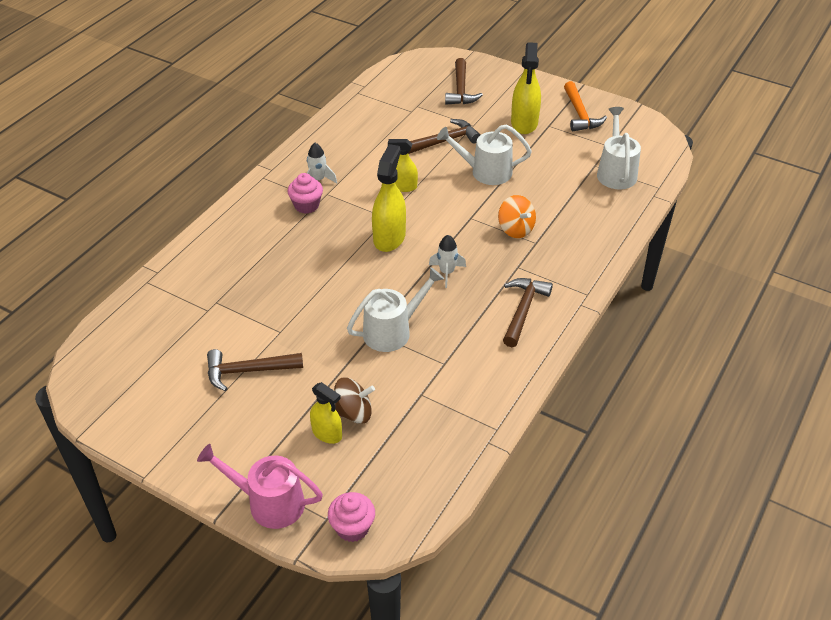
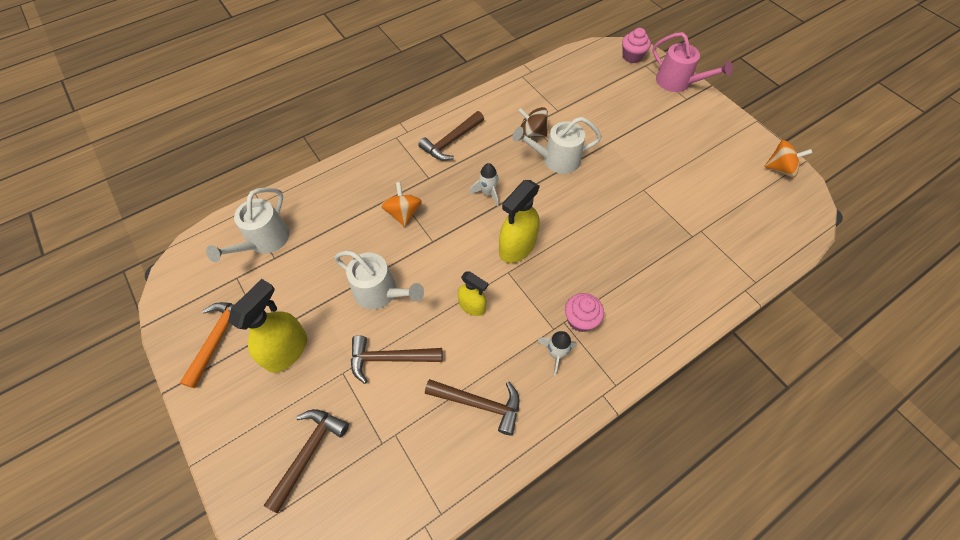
camera: 155 degrees left, 15 degrees up
(114, 413) = (780, 169): none -> orange spinning top
(248, 371) = (675, 166): brown hammer -> brown hammer (479, 404)
(327, 433) = (630, 107): yellow spray bottle -> none
(353, 413) = (608, 114): brown spinning top -> brown spinning top (531, 133)

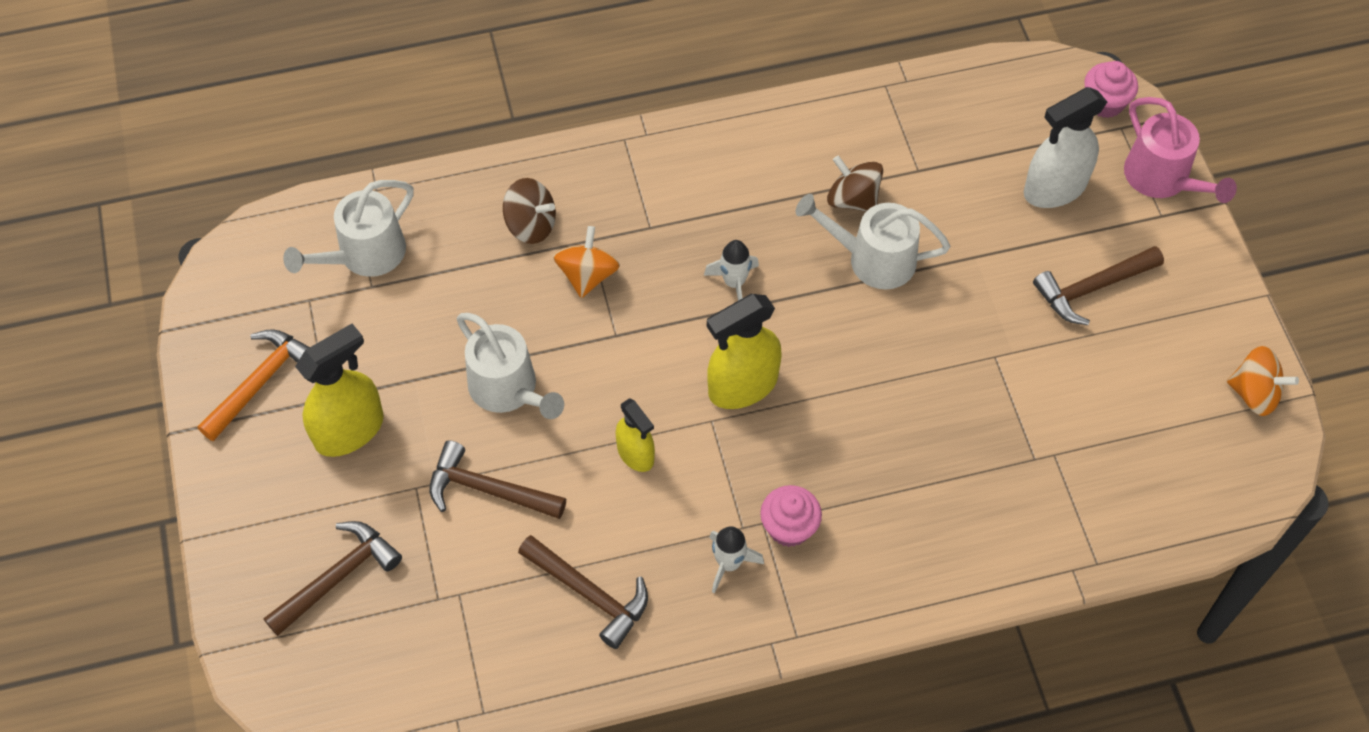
camera: 20 degrees right, 0 degrees up
(360, 196) = (531, 225): none -> brown spinning top
(451, 141) = (711, 174): brown hammer -> brown hammer (1092, 288)
(629, 100) = (1054, 188): none -> white spray bottle

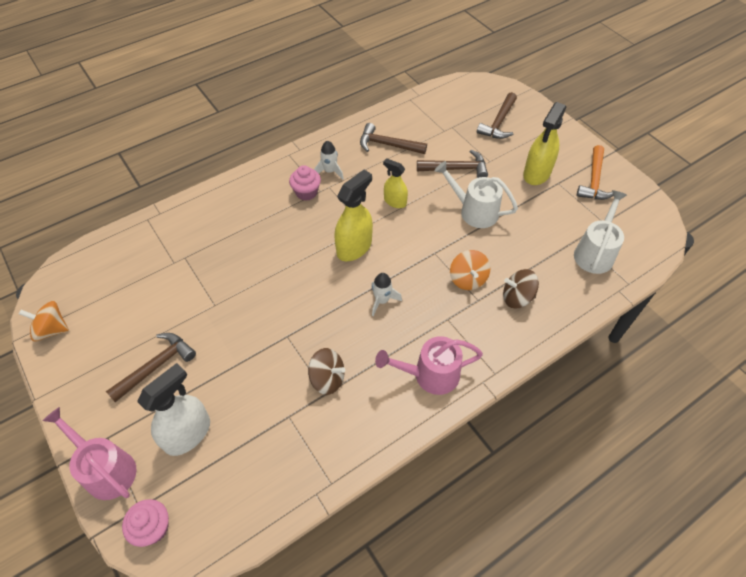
camera: 160 degrees right, 5 degrees down
(712, 162) = (430, 375): none -> pink watering can
(872, 259) = (303, 341): white watering can -> none

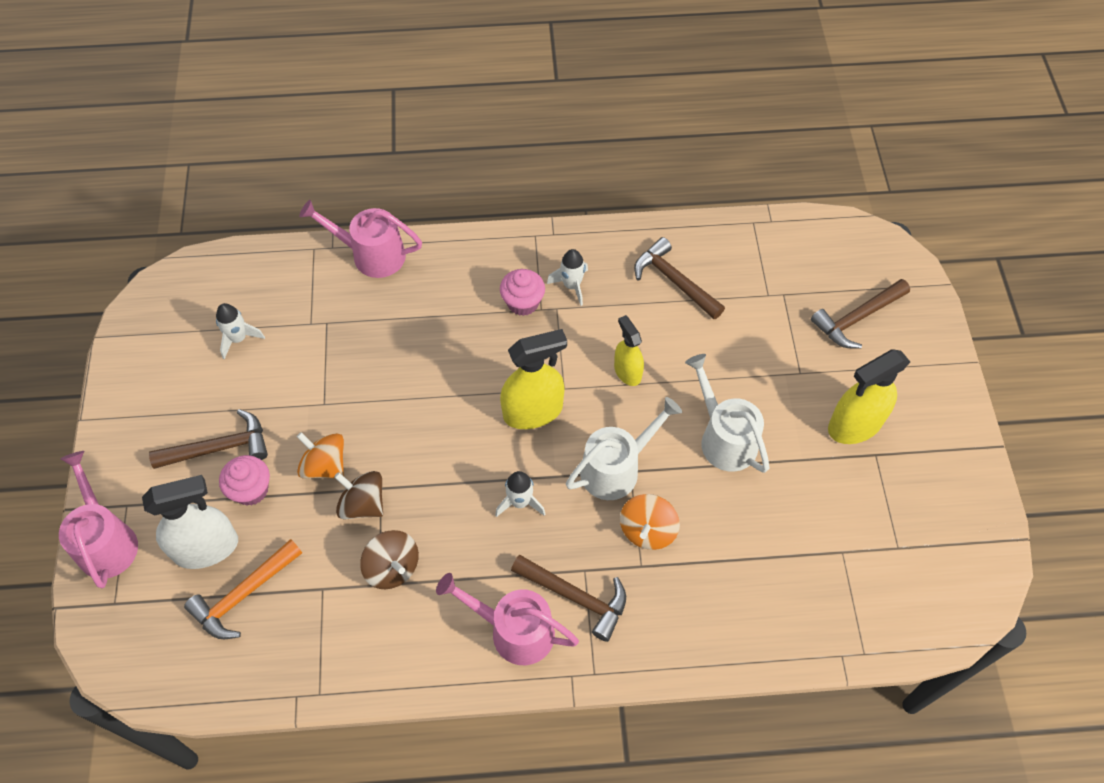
camera: 30 degrees right, 5 degrees up
(51, 329) = (138, 343): orange spinning top -> orange spinning top (325, 465)
(127, 293) = (238, 339): none -> white rocket
(153, 528) = (115, 633): pink cupcake -> pink cupcake (251, 490)
(190, 206) = (371, 255): none -> pink watering can
(456, 169) = (744, 362): brown hammer -> brown hammer (576, 597)
(517, 298) = (694, 590): brown spinning top -> brown spinning top (363, 504)
(594, 181) = (932, 477): orange hammer -> orange hammer (243, 595)
(595, 252) = (850, 584): white watering can -> white watering can (616, 468)

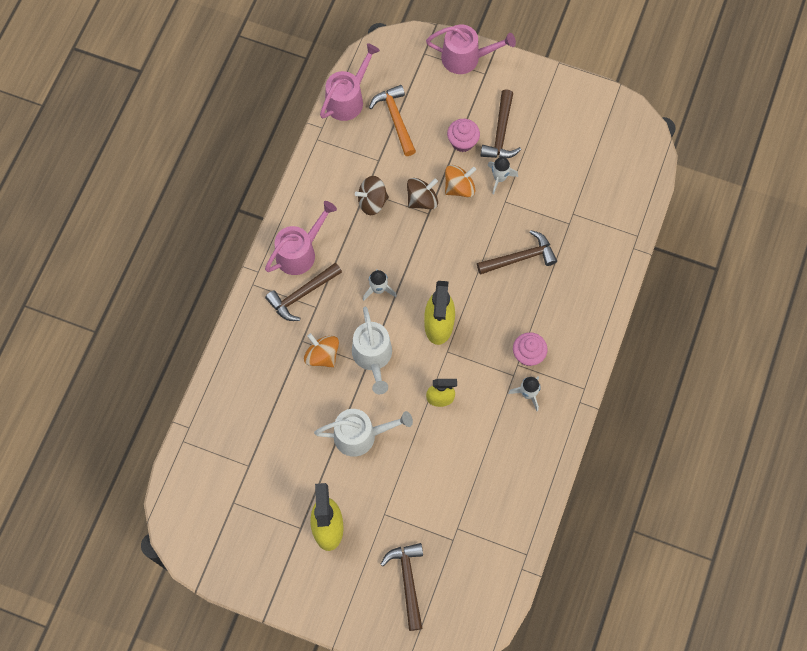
camera: 115 degrees right, 10 degrees up
(206, 548) = (435, 108): white spray bottle -> none
(238, 339) = (580, 166): white rocket -> white rocket (499, 178)
(371, 255) = (615, 271): pink watering can -> pink watering can (348, 99)
(674, 281) = (499, 467): brown hammer -> brown hammer (520, 257)

